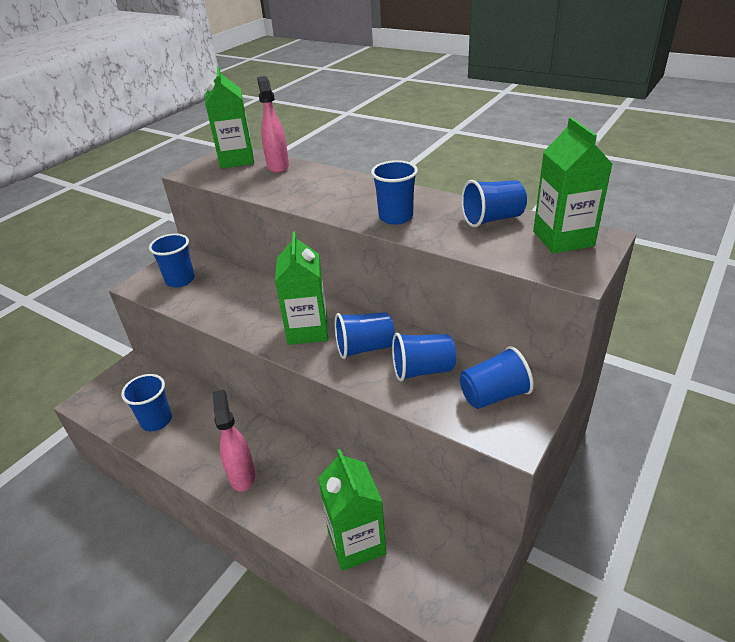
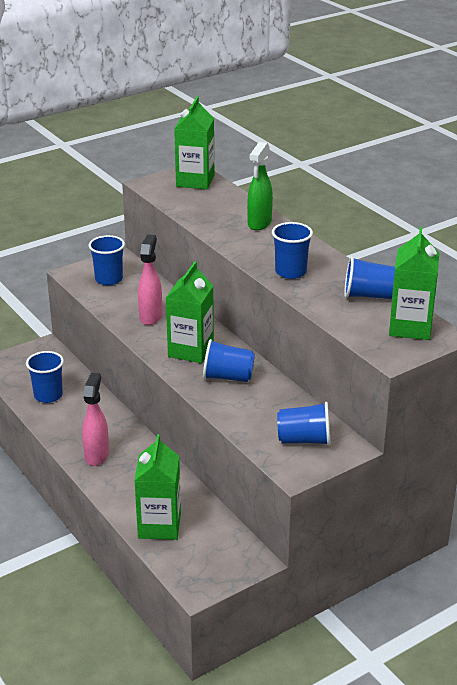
camera: 20 degrees right, 5 degrees down
(278, 166) = (226, 197): pink spray bottle -> pink spray bottle (151, 316)
(327, 181) = (259, 223): none -> green spray bottle
(422, 370) = (262, 406): blue cup -> none

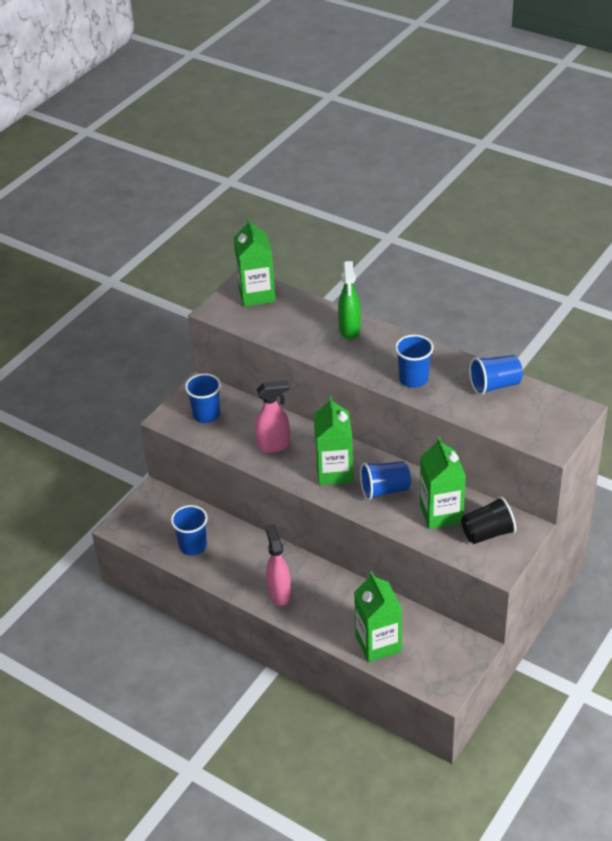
camera: 20 degrees left, 10 degrees up
(151, 316) = (274, 446): pink spray bottle -> pink spray bottle turned 90 degrees clockwise
(304, 440) = (487, 533): blue cup -> black cup
(410, 327) = (548, 409): green carton -> green carton (441, 513)

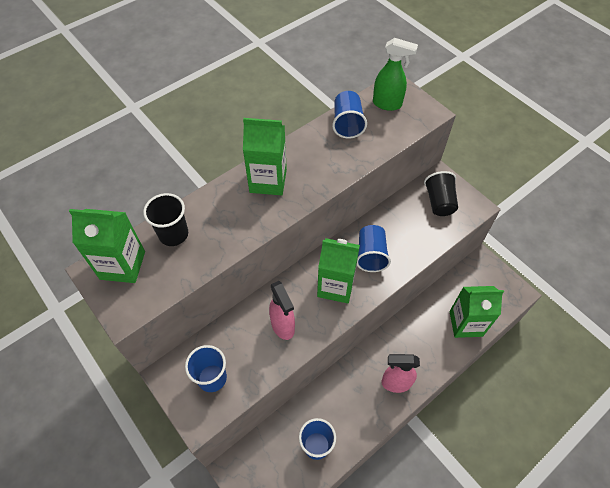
camera: 75 degrees left, 15 degrees up
(274, 446) = (283, 326): pink spray bottle -> pink spray bottle turned 150 degrees clockwise
(299, 312) = (173, 234): none -> black cup
(349, 330) = (225, 201): green spray bottle -> green spray bottle (387, 104)
(413, 379) = (316, 174): blue cup -> none
(441, 513) = (409, 225): green carton -> green carton (268, 181)

